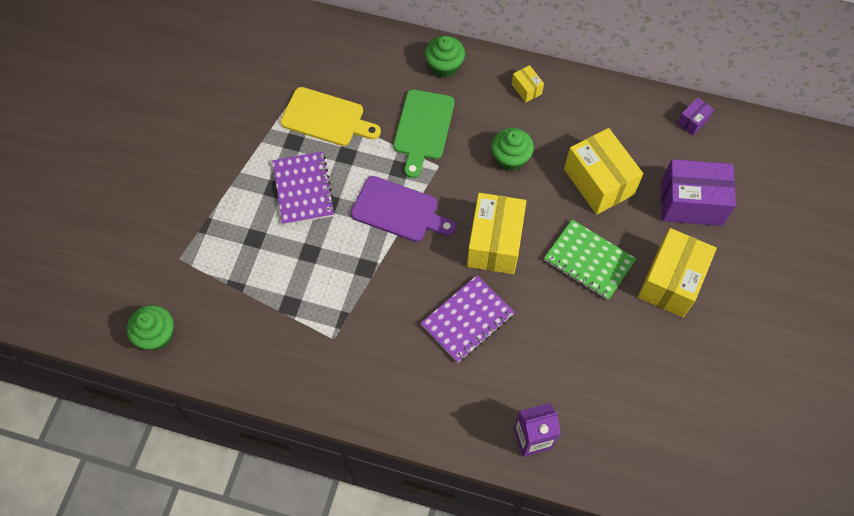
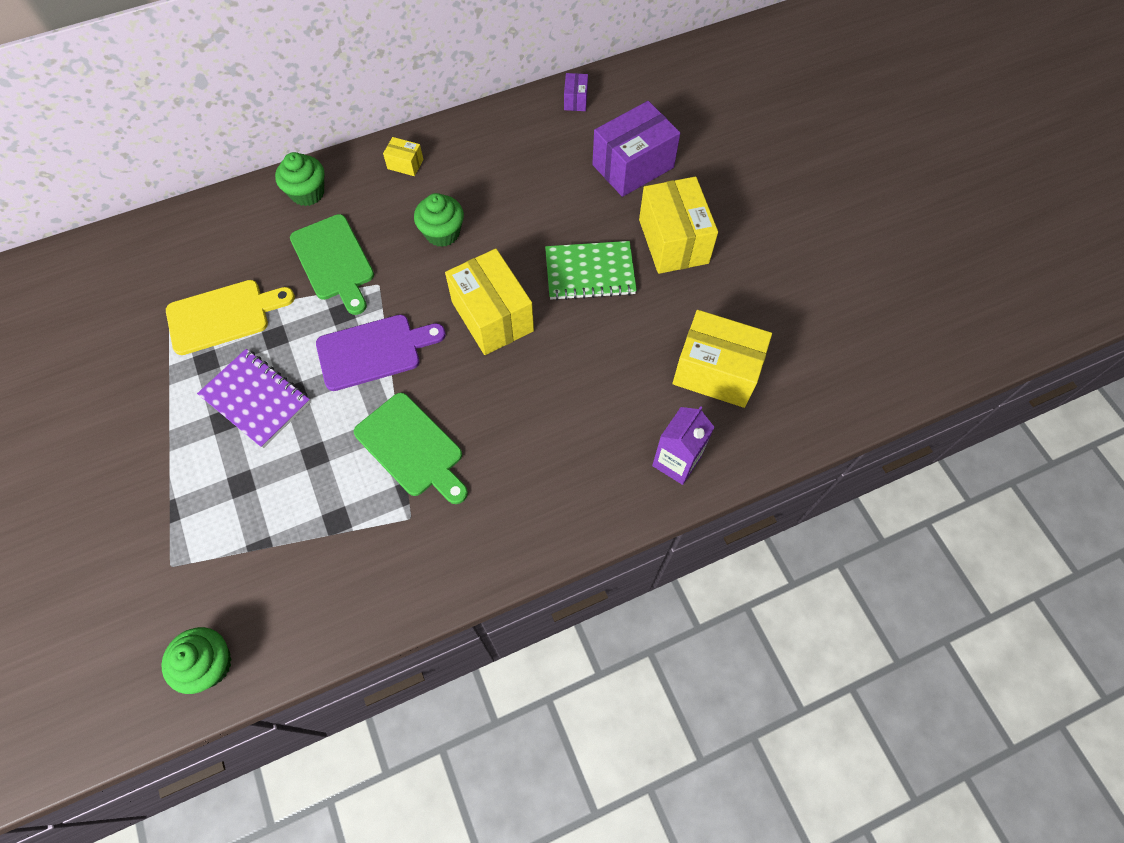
camera: 40 degrees left, 0 degrees up
(370, 294) = (412, 448): none -> green cutting board
(467, 320) = (526, 402): purple notebook -> none
(598, 182) = (540, 201): yellow box -> yellow box (716, 372)

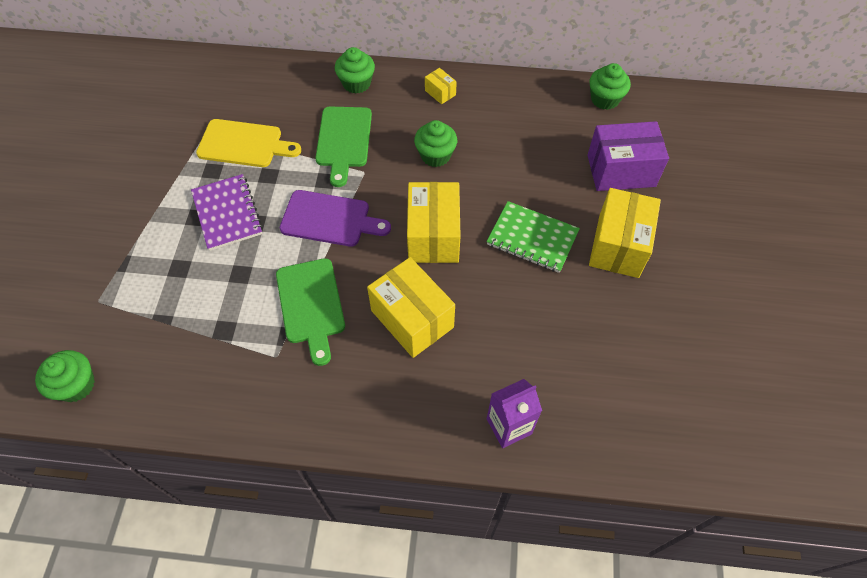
camera: 30 degrees right, 5 degrees down
(575, 100) = (605, 99): purple box -> green cupcake
(716, 372) = (589, 370): yellow box -> yellow box (412, 319)

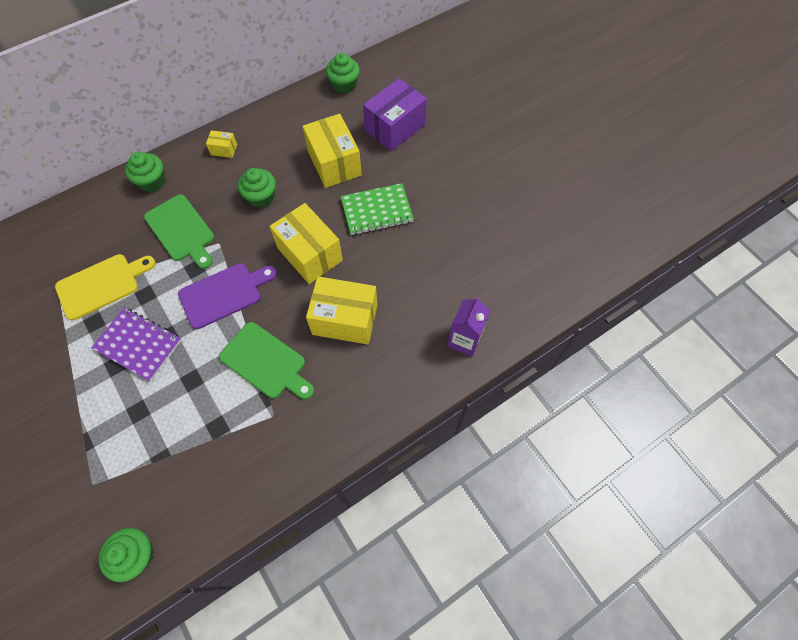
camera: 40 degrees left, 5 degrees up
(618, 246) = (434, 179): yellow box -> yellow box (334, 163)

